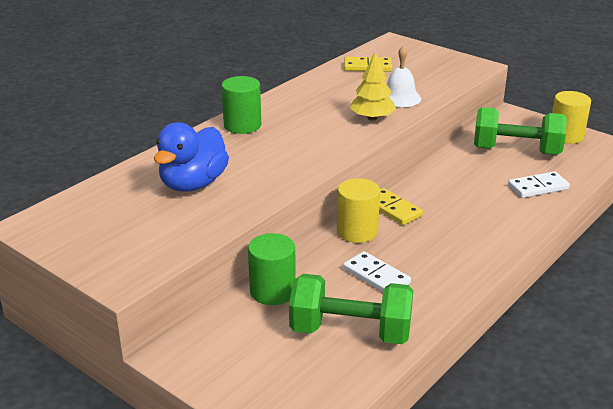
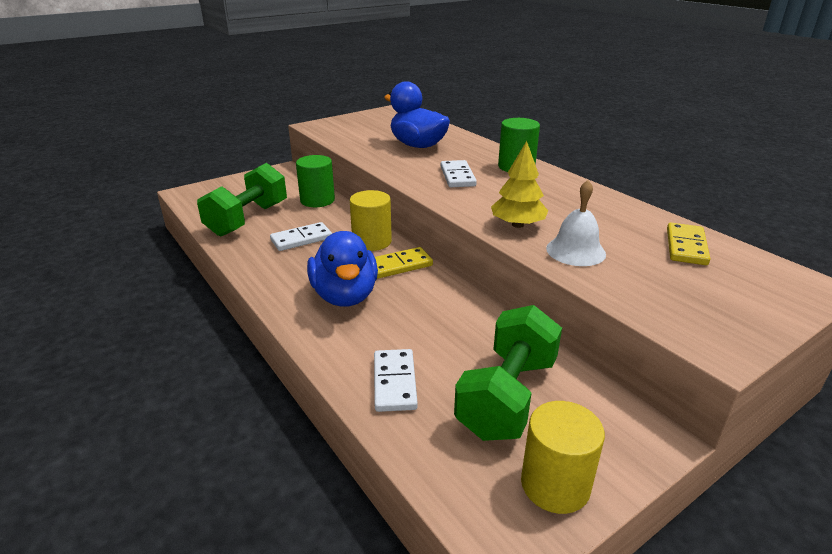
camera: 105 degrees right, 0 degrees up
(282, 151) = (457, 176): none -> white domino
(458, 226) = (345, 296): none -> blue duck

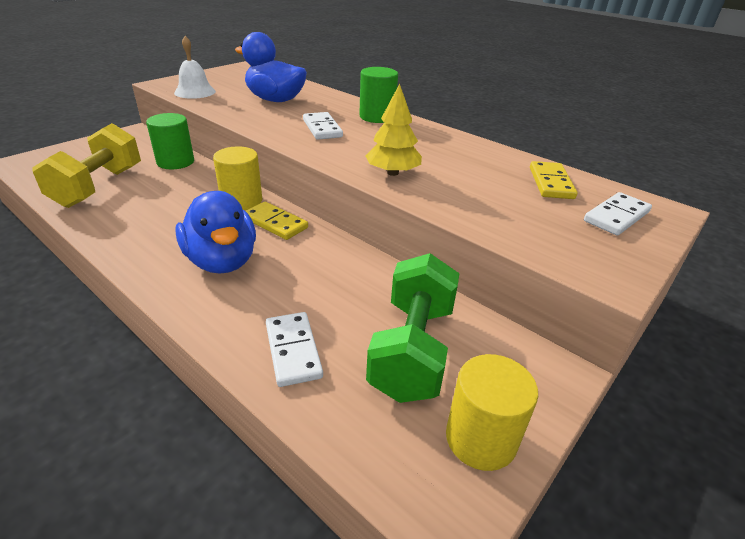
camera: 15 degrees left, 5 degrees up
(248, 219) = (99, 187): green dumbbell -> yellow dumbbell
(301, 239) = (164, 204): white domino -> white domino (616, 216)
(399, 265) = (275, 223): yellow domino -> yellow domino turned 75 degrees clockwise
(575, 251) = (454, 194): white bell -> white bell (195, 92)

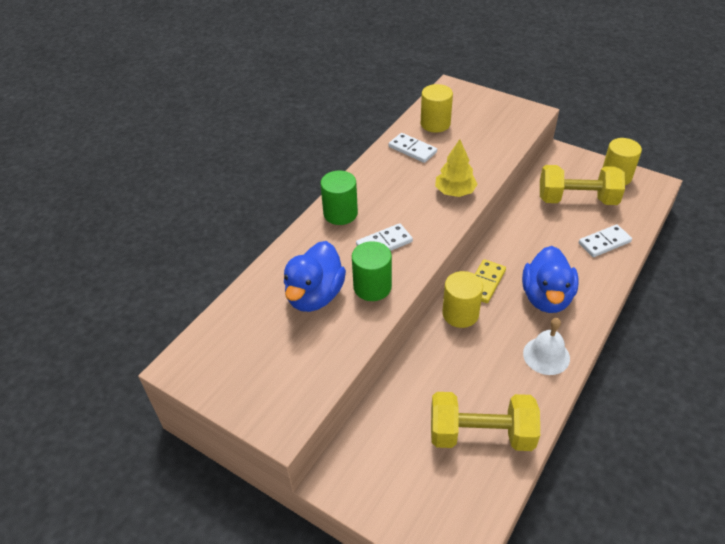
camera: 95 degrees left, 10 degrees up
(175, 162) = (403, 395): green cylinder -> green cylinder (372, 287)
(195, 92) = (308, 377): white bell -> white bell (546, 355)
(222, 261) = (546, 297): blue duck -> blue duck turned 135 degrees clockwise
(412, 350) = (577, 200): green dumbbell -> yellow dumbbell
(550, 183) = (435, 124): yellow domino -> yellow cylinder
(616, 216) = (468, 104): white domino -> white domino (412, 149)

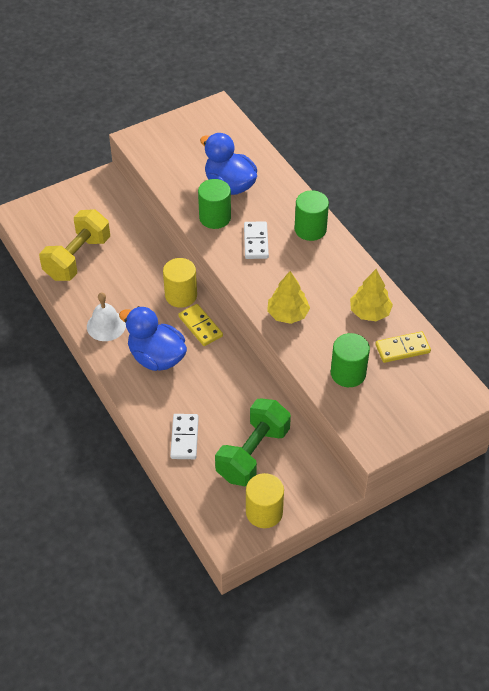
camera: 115 degrees right, 5 degrees up
(412, 149) = (369, 312): white domino -> yellow tree
(435, 124) = (402, 349): yellow cylinder -> yellow domino
(484, 141) = (348, 373): none -> green cylinder
(577, 200) = (253, 454): yellow dumbbell -> green dumbbell

